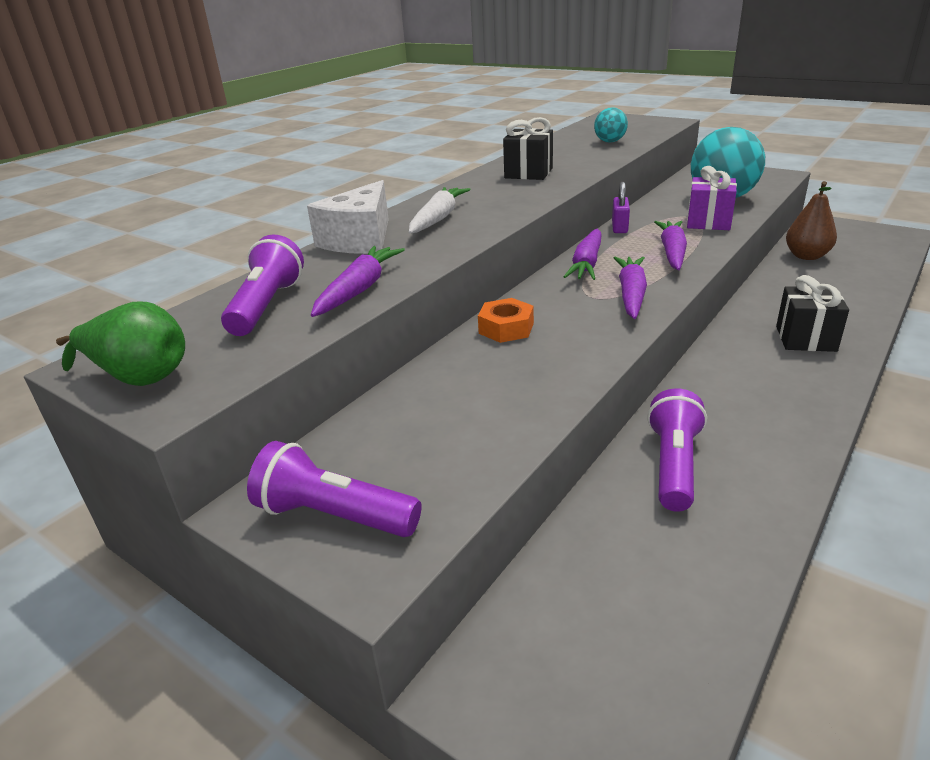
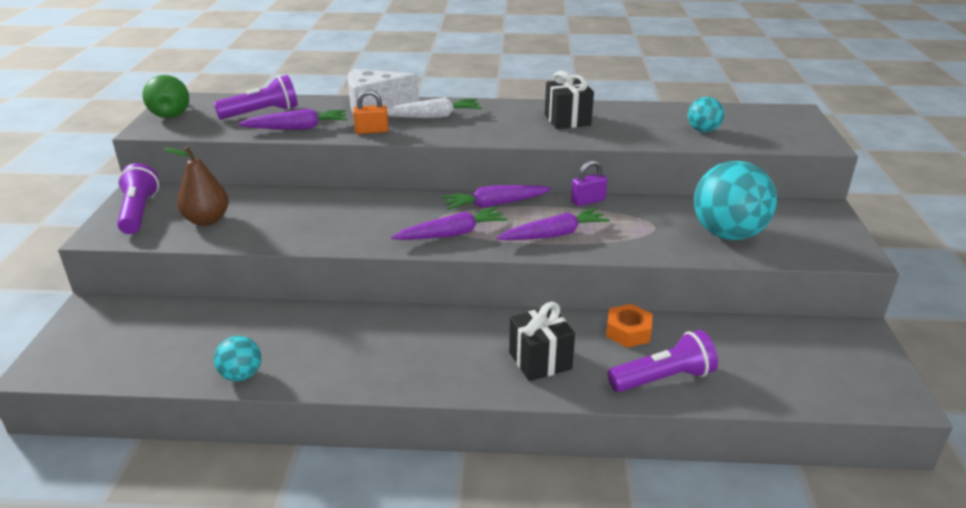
camera: 55 degrees right, 0 degrees up
(433, 251) = (371, 131): none -> orange padlock
(506, 328) = (361, 202): orange nut -> orange nut (628, 332)
(674, 465) = (302, 329): purple flashlight -> purple flashlight (663, 378)
(708, 222) = (648, 238): purple gift -> none
(756, 535) = (241, 375): none -> turquoise ball
(806, 256) = (741, 337): brown pear -> brown pear (207, 220)

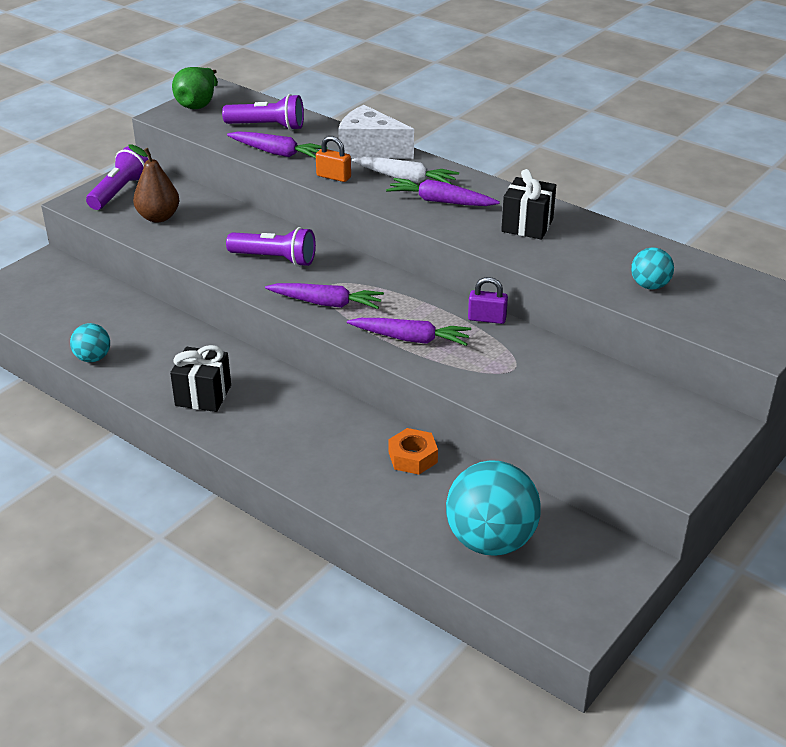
camera: 35 degrees right, 5 degrees up
(494, 204) = (397, 289): purple carrot -> purple carrot (440, 201)
(540, 361) = (310, 446): black gift -> black gift (203, 395)
(663, 378) = (389, 507): purple flashlight -> purple flashlight (275, 259)
(727, 234) = (573, 405): turquoise ball -> turquoise ball (490, 541)

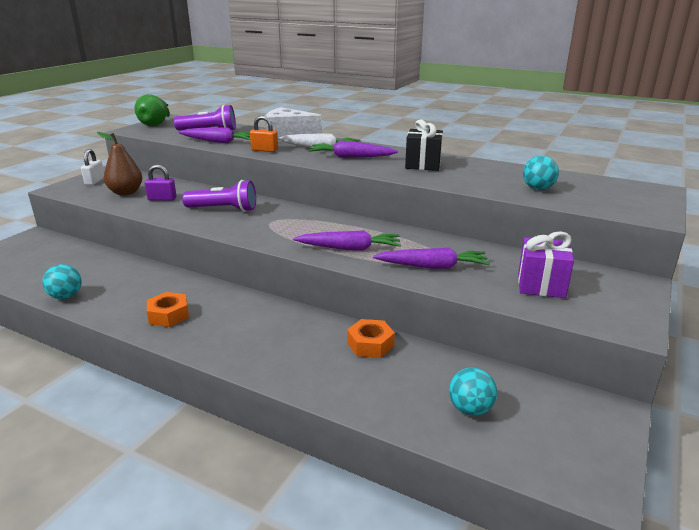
camera: 10 degrees left, 10 degrees down
(120, 191) = (95, 181): purple flashlight -> white padlock
(203, 395) = (169, 315): black gift -> orange nut
(326, 303) = (272, 232): purple carrot -> purple carrot (433, 267)
(487, 318) = (406, 231): purple padlock -> purple padlock (162, 199)
(490, 541) = (470, 409): turquoise ball -> turquoise ball, size x0.50
(607, 415) = (541, 285): none -> purple gift

